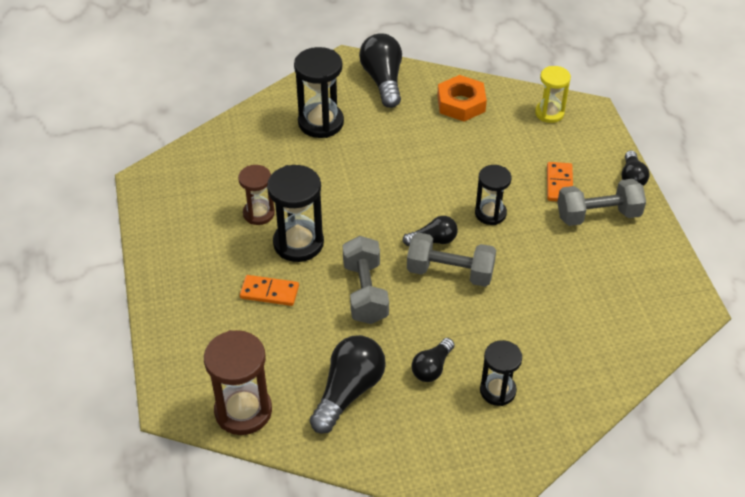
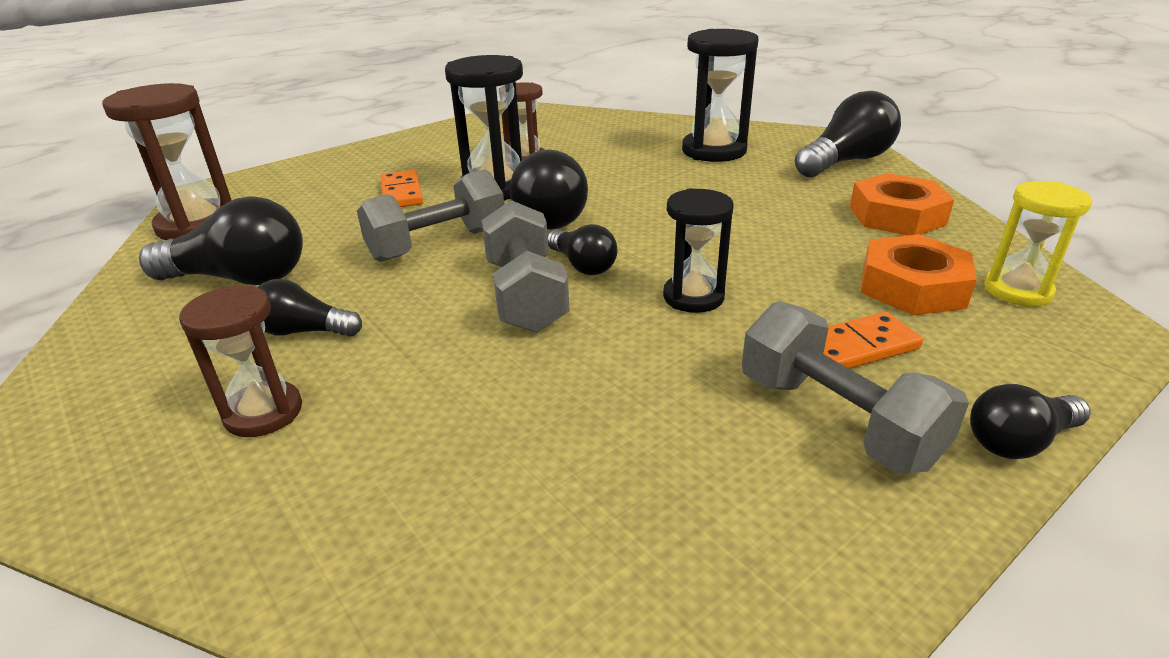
camera: 65 degrees right, 15 degrees down
(360, 231) = (551, 215): none -> black light bulb
(497, 391) = (263, 412): black hourglass -> brown hourglass
(527, 140) = (912, 286): none -> orange nut

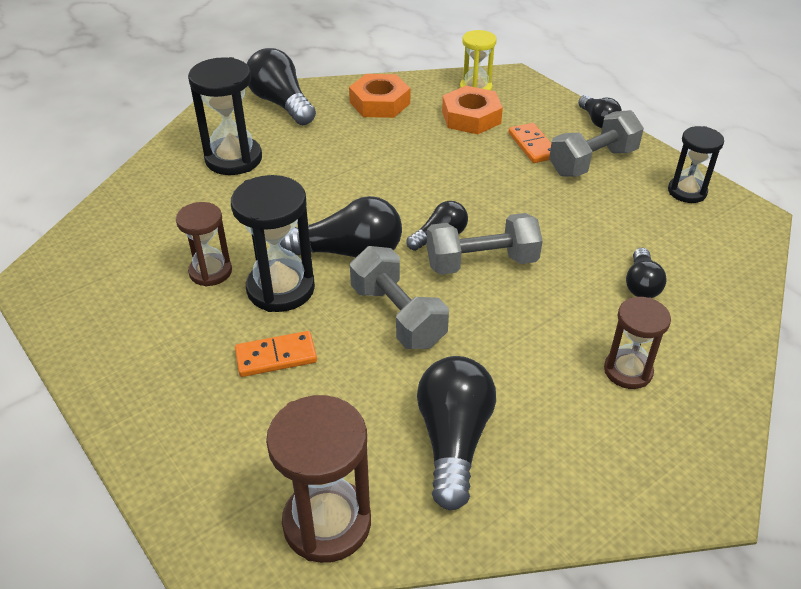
camera: 90 degrees left, 10 degrees up
(304, 331) = (535, 373): black light bulb -> black light bulb (641, 284)
(693, 297) = (483, 192): black hourglass -> black hourglass (687, 192)

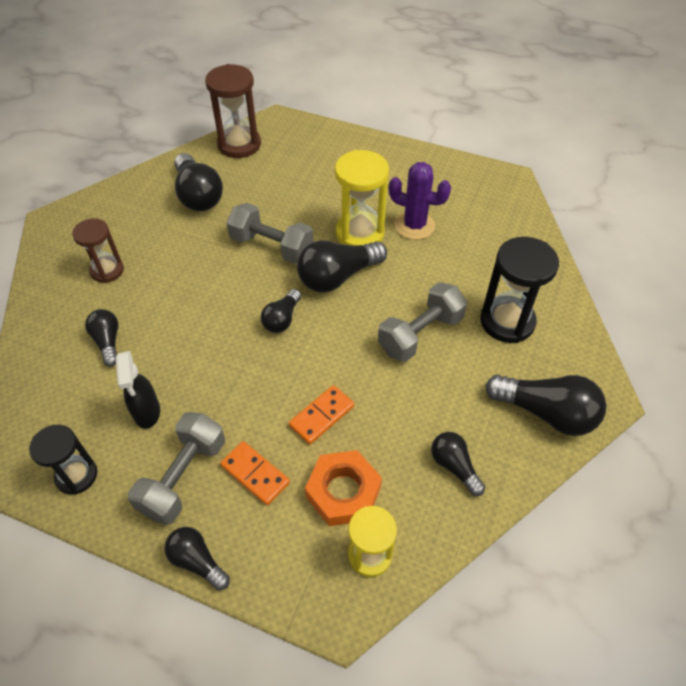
camera: 150 degrees right, 10 degrees up
(210, 272) = (414, 225): brown hourglass -> purple cactus
(276, 357) = (324, 196): orange domino -> orange domino (321, 416)
(281, 289) = (360, 233): black hourglass -> yellow hourglass
(379, 103) = (454, 466): orange nut -> black light bulb
(481, 263) = (237, 309): grey dumbbell -> grey dumbbell (420, 334)
(612, 211) = (147, 412): none -> black spray bottle

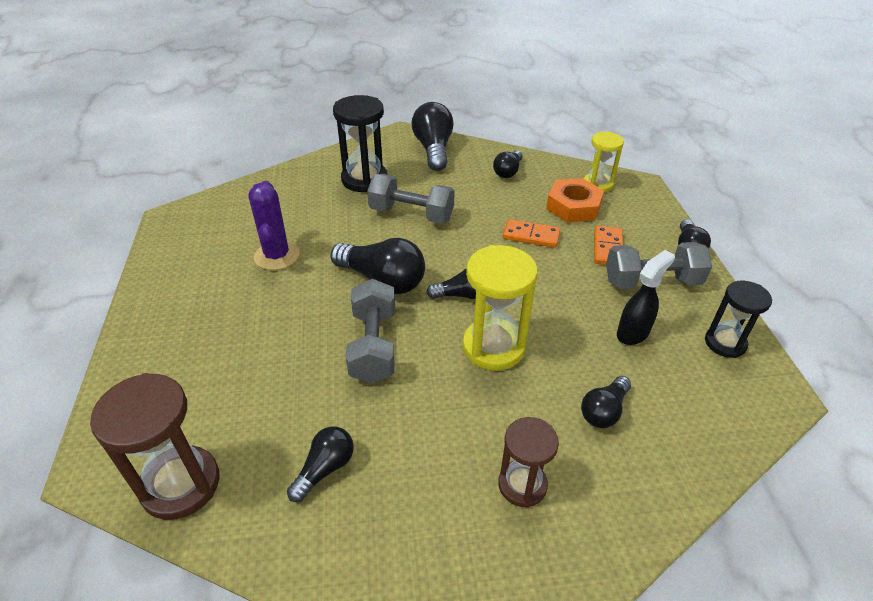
camera: 120 degrees left, 10 degrees down
(198, 195) = (325, 469): black light bulb -> black light bulb, size x0.58
(360, 233) = (310, 288): yellow hourglass -> yellow hourglass (493, 347)

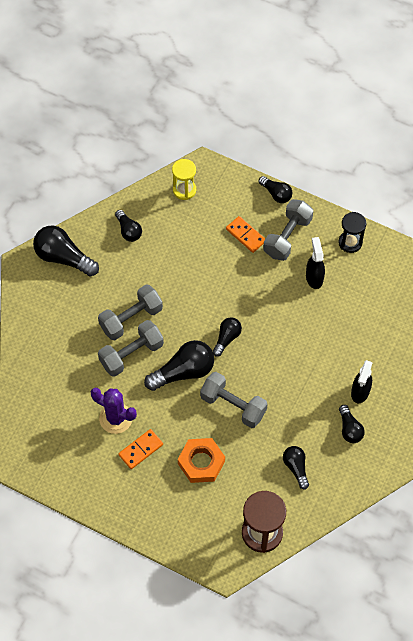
camera: 55 degrees left, 20 degrees up
(364, 179) = (68, 324): black hourglass -> none
(368, 232) = (131, 354): none -> grey dumbbell
(493, 347) = (276, 349): yellow hourglass -> none
(522, 485) = (360, 392): brown hourglass -> black spray bottle
(531, 236) = (204, 267): orange domino -> orange domino (141, 450)
(573, 206) = (195, 222): orange nut -> orange nut (201, 462)
(604, 411) = (348, 330): black light bulb -> black light bulb (349, 429)

